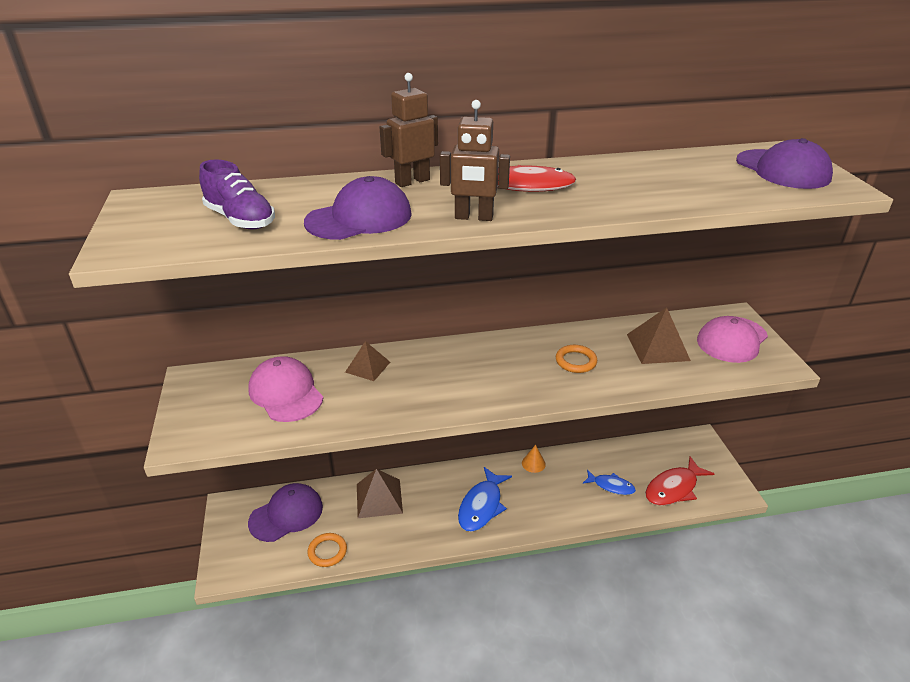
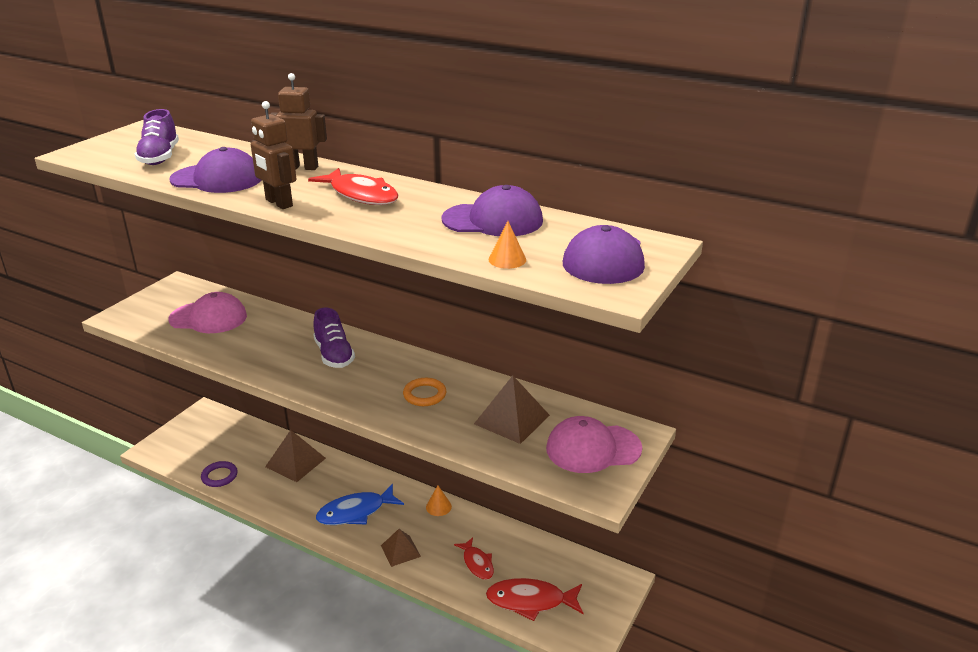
camera: 40 degrees right, 5 degrees down
(286, 393) = (208, 318): pink cap -> pink cap turned 90 degrees clockwise
(286, 514) = (228, 437): purple cap -> purple cap (493, 220)
(327, 551) = (219, 476): orange ring -> purple ring
(367, 367) = (279, 326): brown pyramid -> brown pyramid (400, 551)
(457, 367) = (334, 355): none -> purple shoe
(611, 486) = (477, 563): blue fish -> red fish
(739, 193) = (507, 259): none -> orange cone

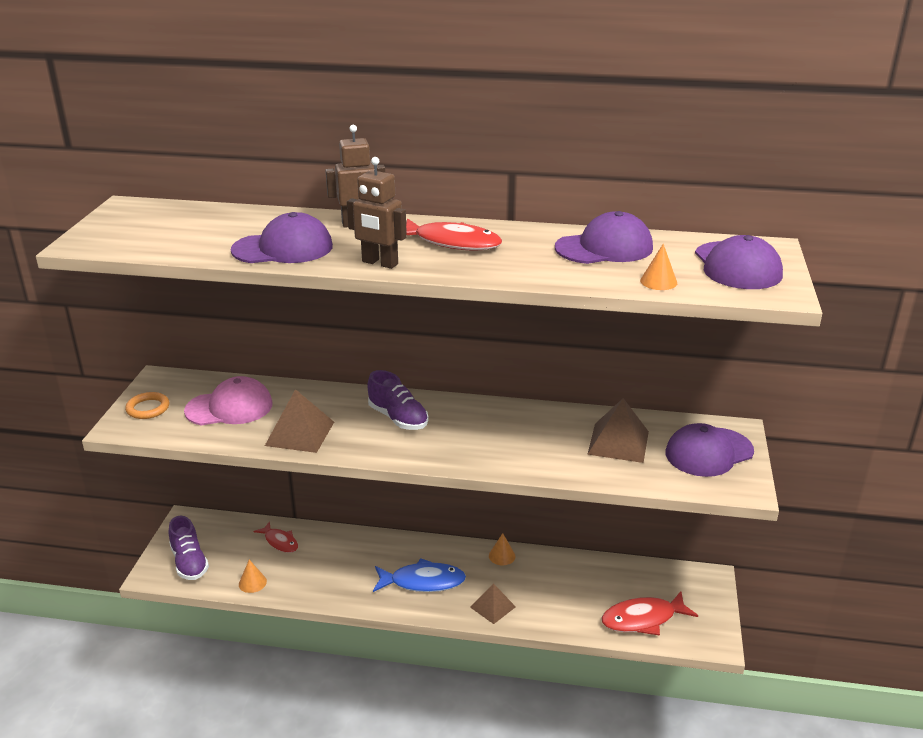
camera: 20 degrees left, 0 degrees up
(160, 157) = (188, 234): purple shoe -> purple shoe (189, 562)
(219, 476) = (252, 582): purple ring -> orange cone
(295, 462) = (326, 548): brown pyramid -> brown pyramid (300, 433)
(355, 512) = (423, 582): blue fish -> blue fish turned 135 degrees counterclockwise
(424, 395) = (520, 437): orange ring -> orange ring (148, 408)
(477, 563) = (573, 599): red fish -> red fish (280, 542)
(593, 448) = (708, 452): pink cap -> purple cap

